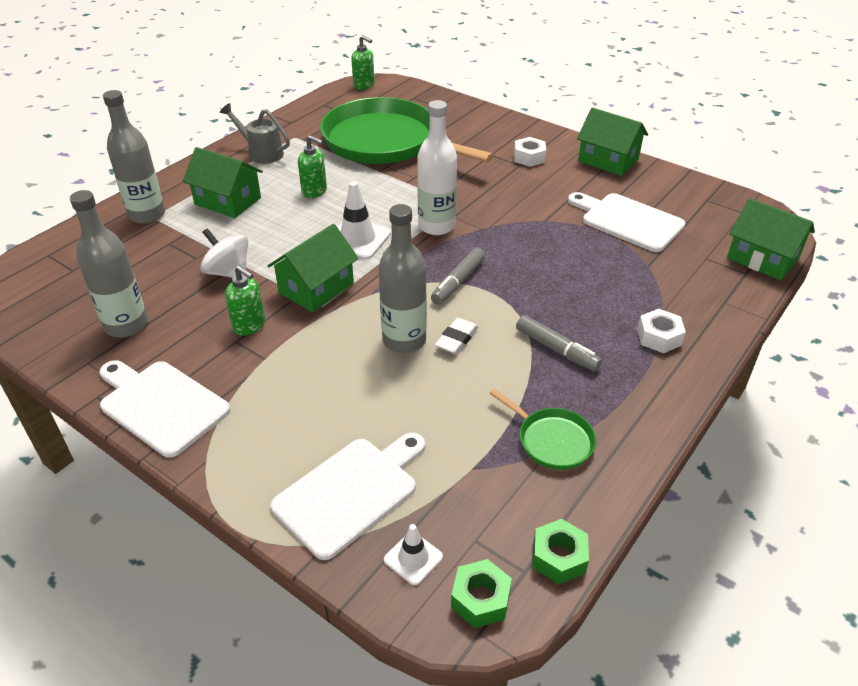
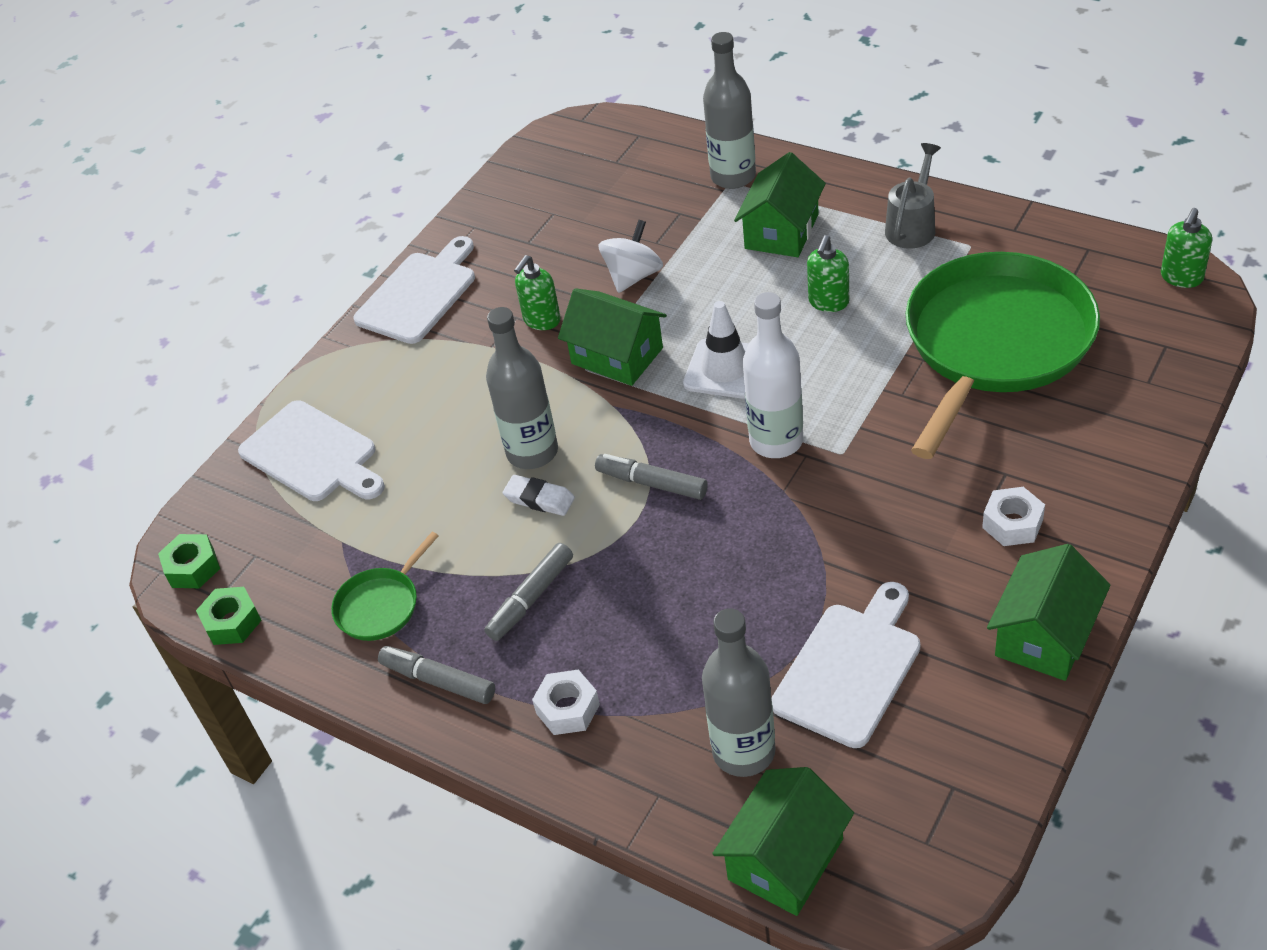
camera: 90 degrees right, 5 degrees up
(126, 325) = (531, 232): grey bottle -> grey bottle (743, 751)
(413, 558) = (237, 513): white traffic cone -> none
(633, 405) = (438, 681): none -> grey marker

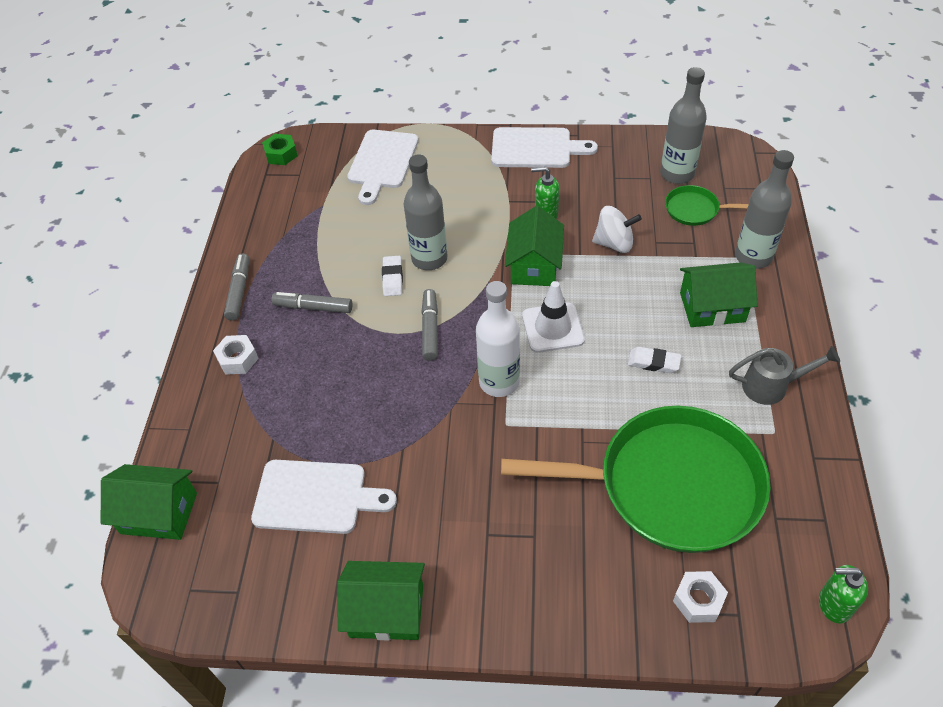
camera: 60 degrees right, 5 degrees up
(232, 622) = (250, 187): green nut -> none
(381, 605) = (284, 242): green pan -> green pan (695, 209)
(743, 751) = (232, 461): grey bottle -> grey bottle (677, 174)
(828, 302) = (653, 362): green soap dispenser -> white eraser
(1012, 523) = (485, 556): white nut -> white nut (698, 600)

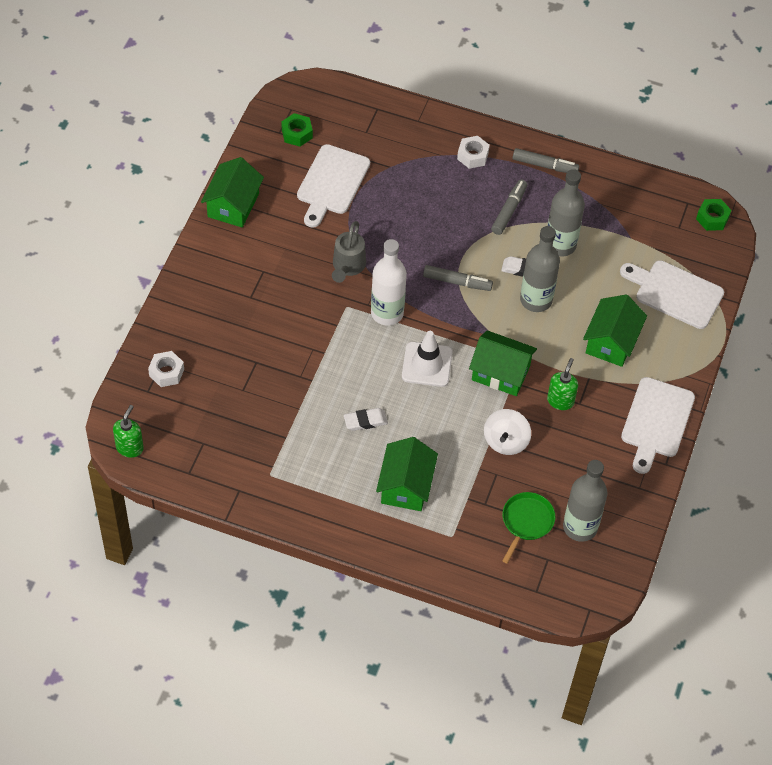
camera: 100 degrees right, 5 degrees up
(159, 513) = (354, 98): green house -> green house (611, 342)
(236, 567) = (297, 134): none -> green nut
(653, 362) = (365, 421): white eraser -> white eraser turned 45 degrees clockwise
(670, 485) = (254, 389): green pan -> none
(753, 257) = (451, 543): grey bottle -> grey bottle (560, 245)
(771, 386) = (311, 492): grey watering can -> grey watering can (347, 266)

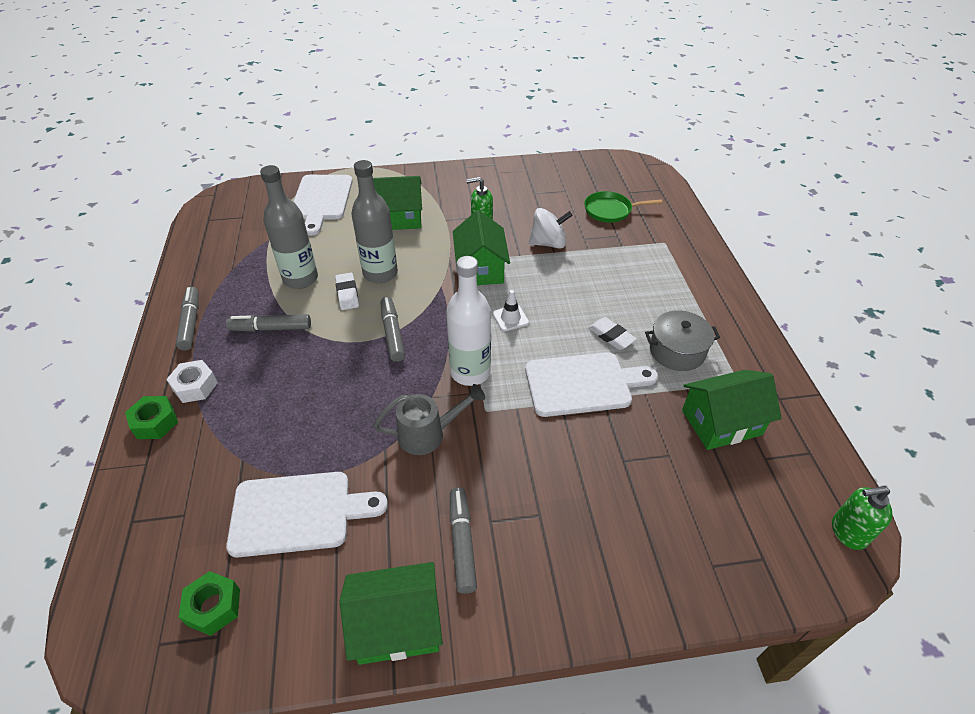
camera: 115 degrees left, 10 degrees down
(166, 372) = (720, 551): white nut -> none
(259, 252) = (462, 543): none -> grey marker
(323, 455) = (677, 351): none -> grey pot
(405, 486) = (649, 284): green house -> green house (721, 422)
(427, 364) = (510, 318): white traffic cone -> white traffic cone, size x0.57
(580, 527) = (587, 185): grey bottle -> none
(656, 421) = (460, 177): white cutting board -> white cutting board (583, 384)
(712, 218) = (222, 202): green nut -> green nut (155, 422)

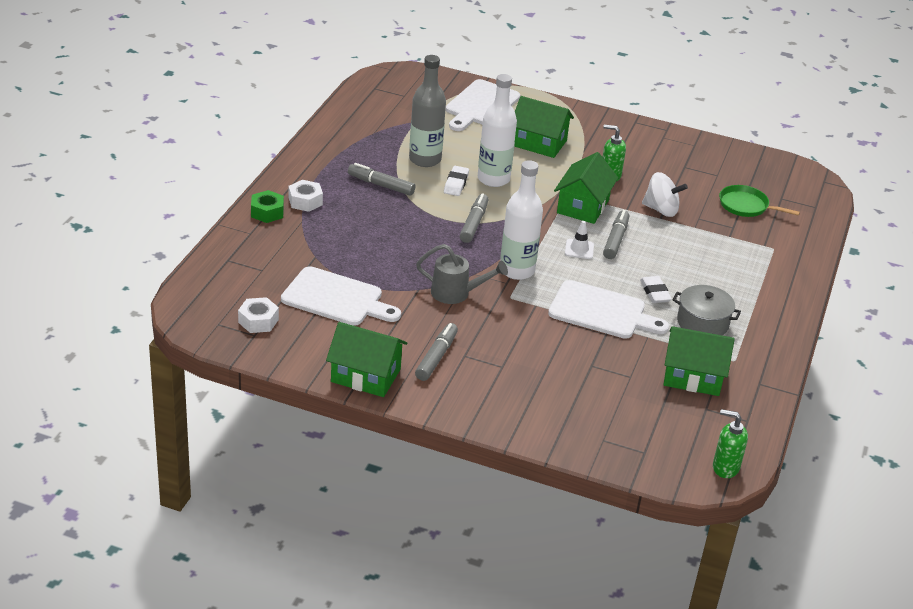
camera: 25 degrees right, 10 degrees down
(191, 323) = (322, 159): grey marker -> grey marker (615, 240)
(213, 607) = (258, 321): green nut -> white nut
(380, 273) = (493, 179): grey bottle -> white bottle

